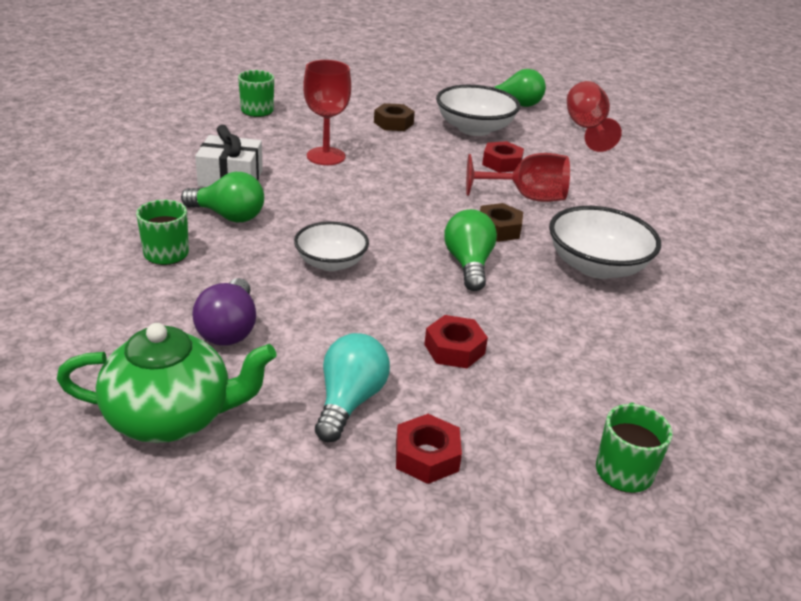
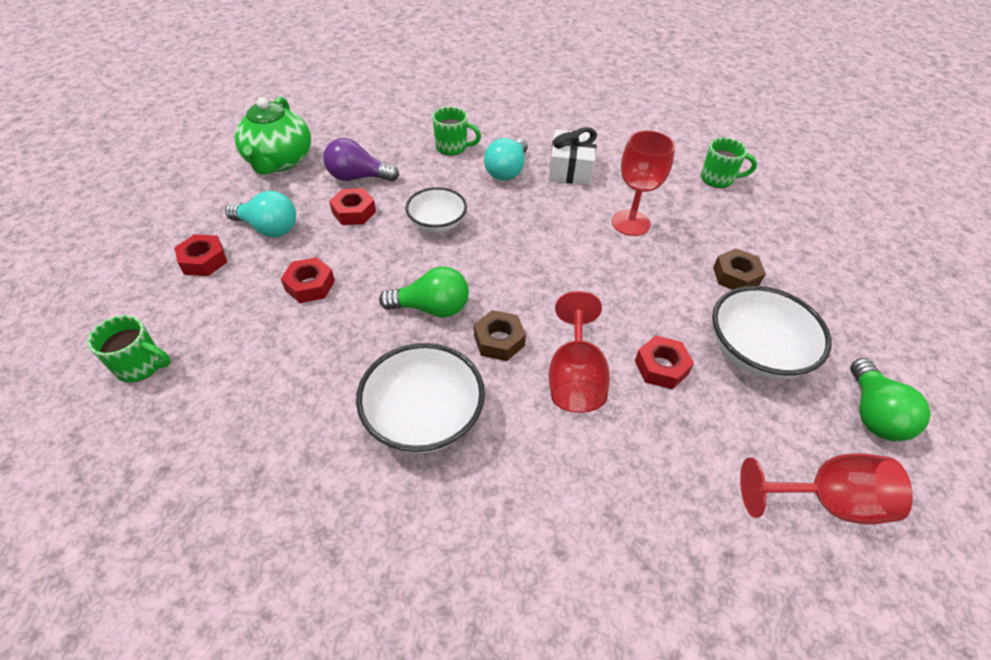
camera: 95 degrees right, 15 degrees up
(228, 216) = (507, 171): green light bulb -> turquoise light bulb
(310, 327) = (354, 212): none -> red nut

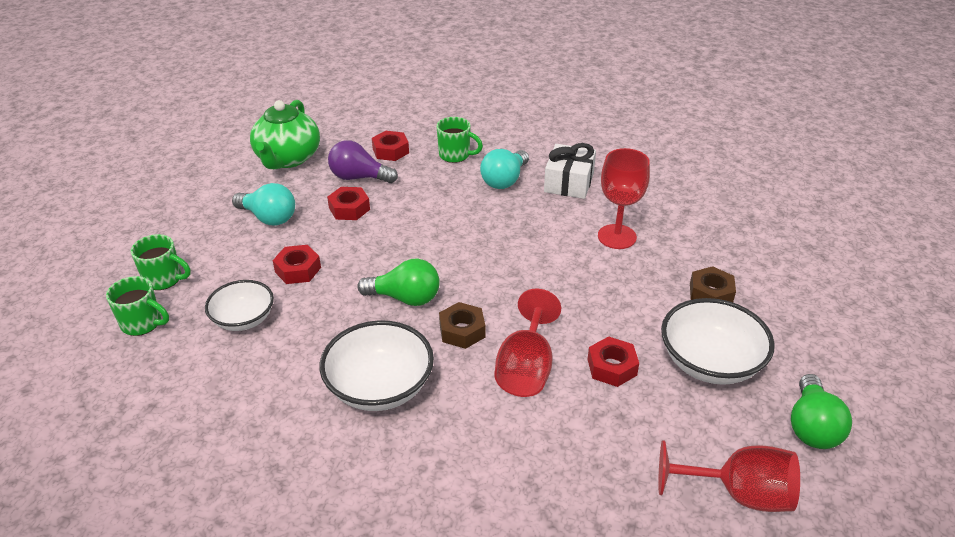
camera: 10 degrees right, 10 degrees down
(204, 260) = (207, 241): red nut -> red nut (390, 151)
(437, 223) = (426, 224): white bowl -> white bowl (243, 319)
(718, 179) = (720, 201): green mug -> green mug (164, 279)

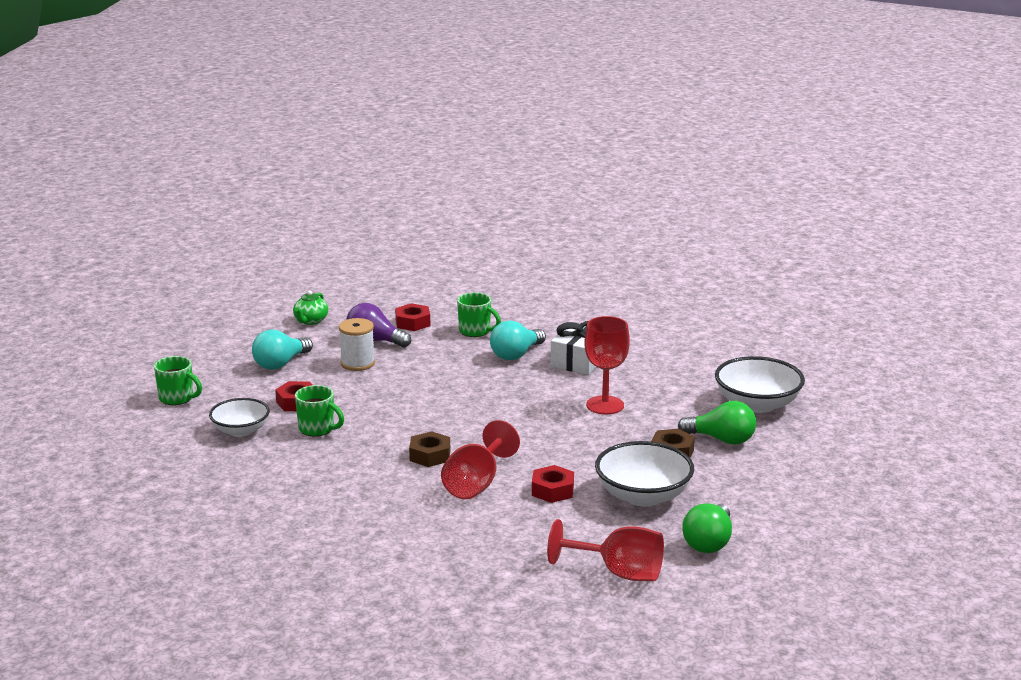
camera: 10 degrees right, 15 degrees down
(143, 323) = (154, 425): green mug -> green mug (317, 429)
(269, 218) = (280, 364): turquoise light bulb -> turquoise light bulb turned 90 degrees clockwise
(288, 159) = (310, 321): green teapot -> green teapot, size x0.52
(349, 209) = (357, 363): red nut -> white spool
(379, 387) = (345, 483): white bowl -> white bowl (757, 404)
(405, 298) = (387, 430): green light bulb -> green light bulb (722, 439)

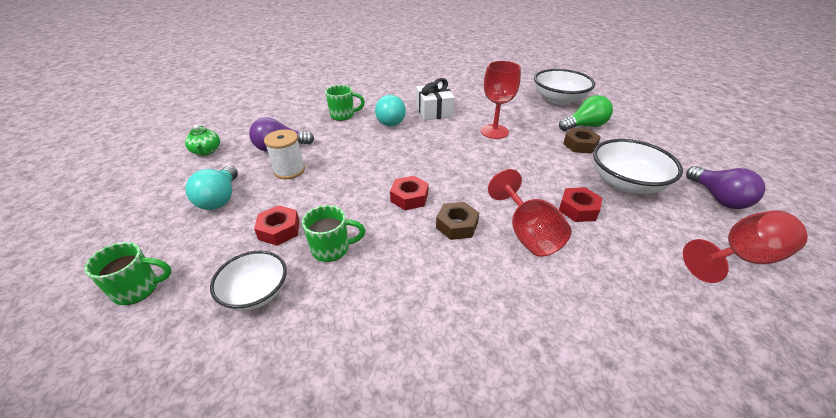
camera: 40 degrees left, 15 degrees up
(412, 323) = (291, 125): red nut -> red nut (409, 197)
(709, 542) = (718, 198): green light bulb -> purple light bulb

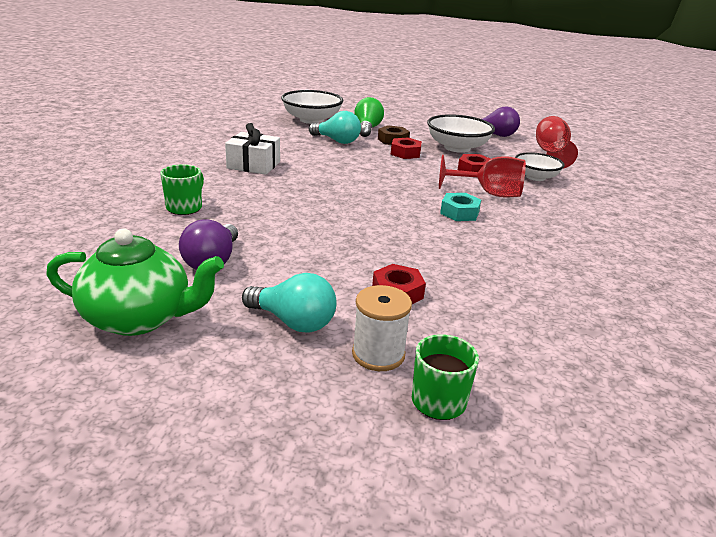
camera: 65 degrees left, 10 degrees down
(206, 151) = (140, 318): green teapot -> green teapot, size x1.93
(256, 293) = (489, 321): white bowl -> white bowl (535, 177)
(289, 170) = (279, 265): white spool -> white spool (378, 354)
(332, 249) = (451, 271): green mug -> none
(391, 121) = (242, 188): turquoise light bulb -> turquoise light bulb (337, 141)
(409, 197) = (402, 219): red nut -> red nut (405, 153)
(457, 225) = (459, 213): brown nut -> turquoise nut
(494, 131) = (332, 157): red goblet -> none

